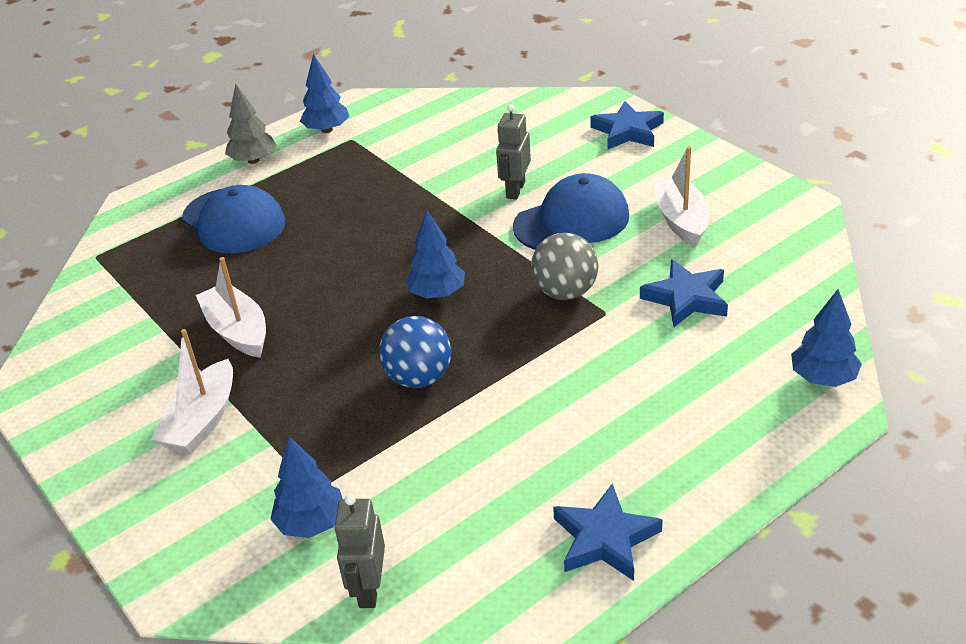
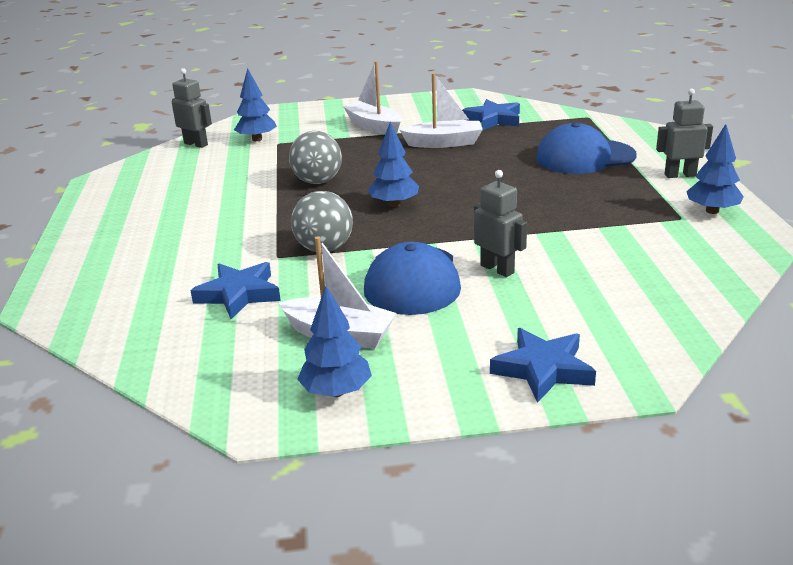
camera: 120 degrees right, 10 degrees down
(253, 160) = (680, 175): grey tree -> grey robot
(418, 378) = (317, 181): blue ball -> grey ball
(605, 539) = (115, 199): blue star -> blue star (493, 119)
(823, 378) = (73, 314): blue tree -> blue tree (336, 392)

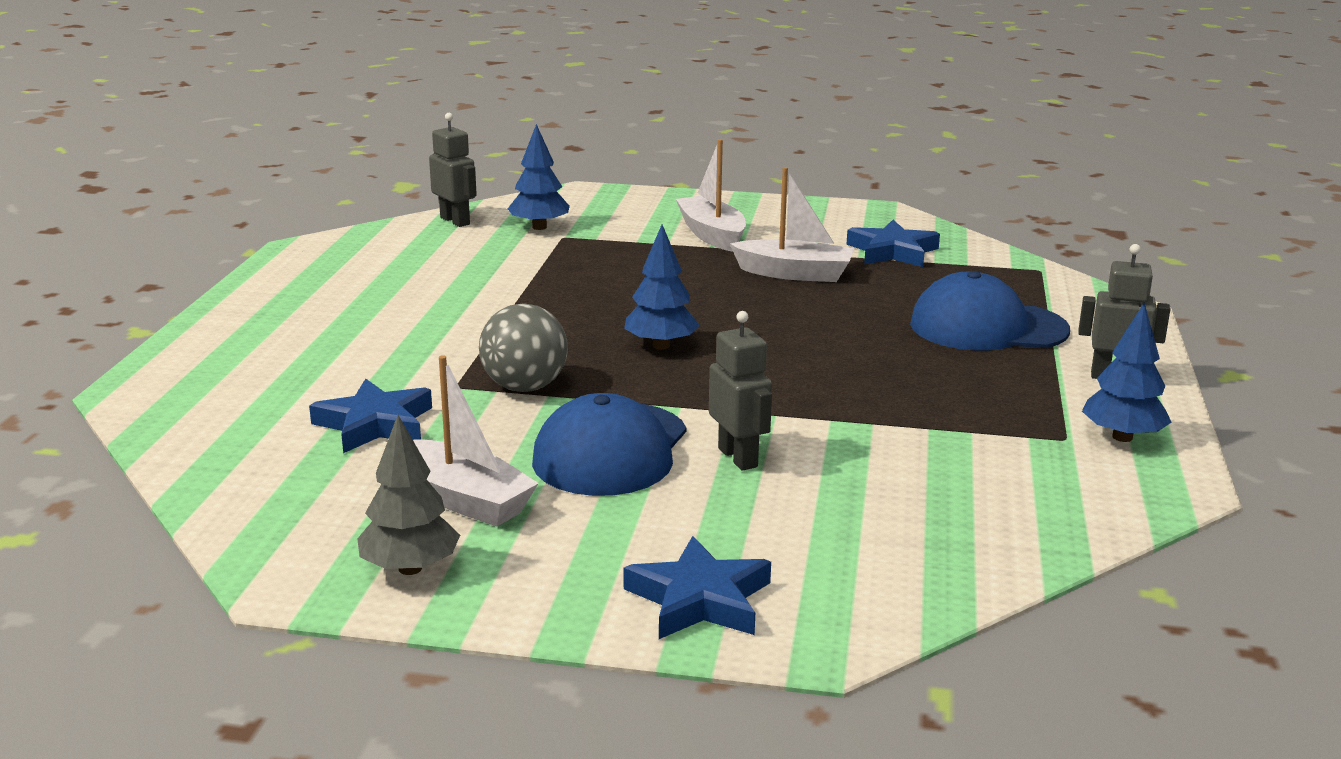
camera: 15 degrees right, 5 degrees down
(317, 181) = (579, 297): grey ball -> none
(336, 392) = (410, 568): blue tree -> grey tree

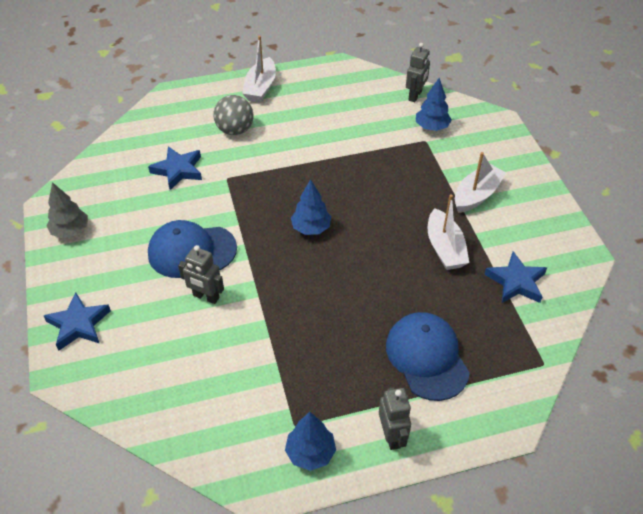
camera: 65 degrees right, 25 degrees up
(465, 500) = (128, 224): white boat -> white boat (260, 87)
(525, 387) = (237, 199): grey ball -> grey ball (235, 130)
(738, 457) = (206, 297): grey robot -> grey robot turned 75 degrees clockwise

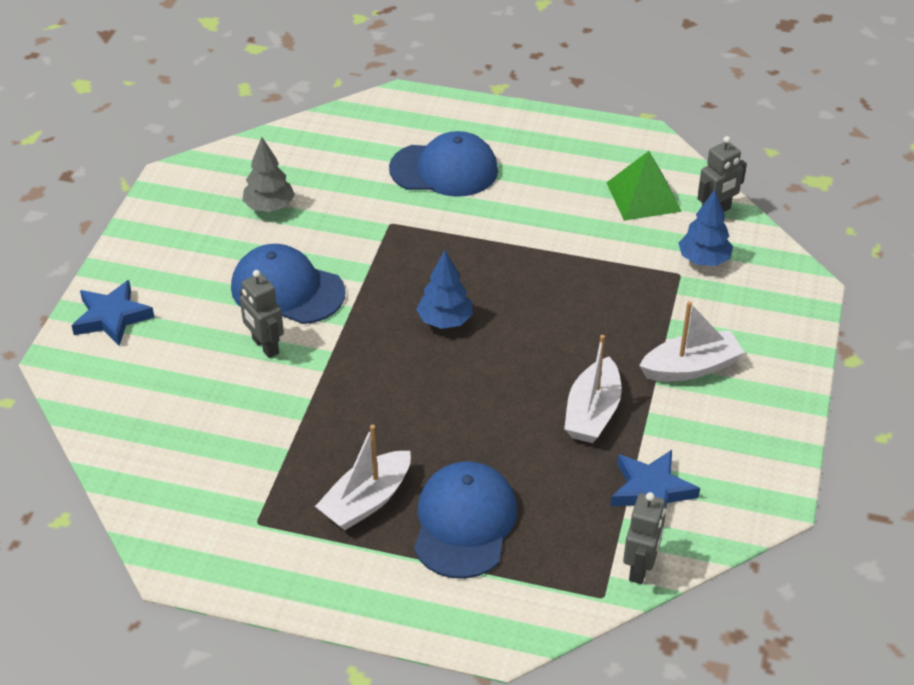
camera: 30 degrees right, 5 degrees down
(70, 231) = (173, 214): grey tree -> grey tree (269, 207)
(178, 170) = (340, 192): blue star -> none
(235, 130) = (444, 170): grey ball -> blue cap
(260, 87) = (517, 128): white boat -> white boat (366, 501)
(310, 453) = (252, 557): blue tree -> none
(368, 102) = (643, 196): none -> green pyramid
(392, 436) = (354, 584): grey robot -> grey robot (640, 568)

